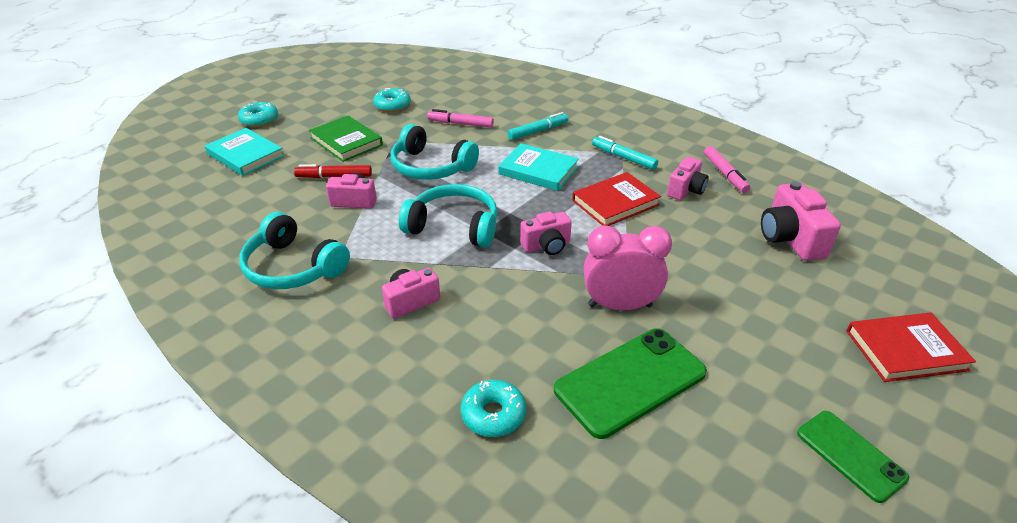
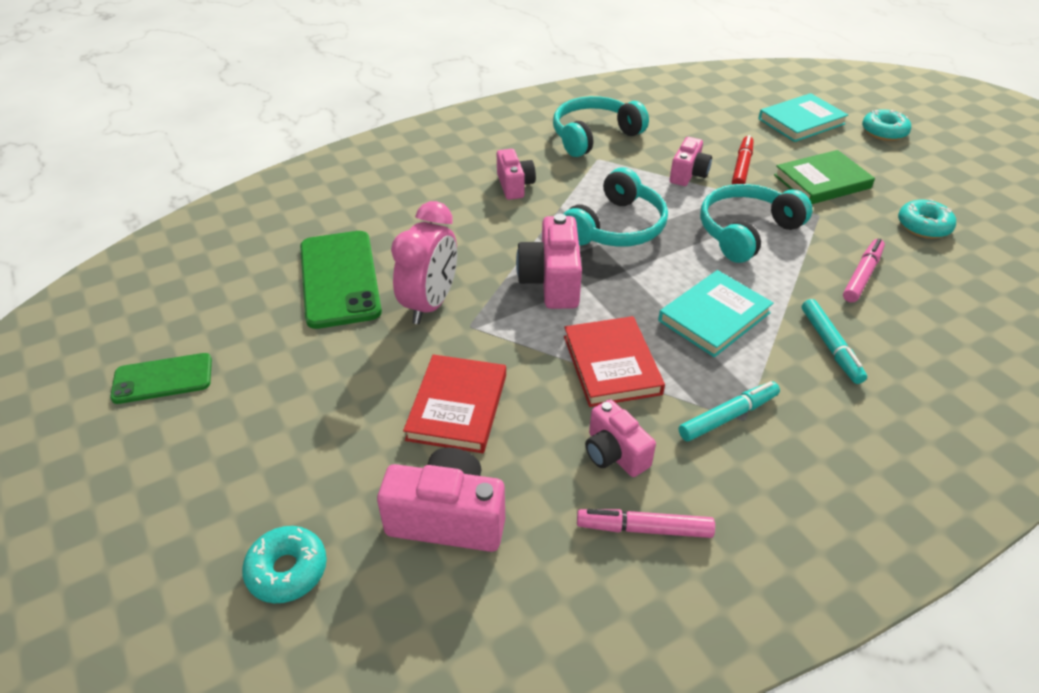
camera: 110 degrees right, 5 degrees up
(493, 414) = (366, 203): turquoise donut -> turquoise donut (287, 570)
(546, 246) = (551, 281): pink camera -> pink camera, size x1.54
(905, 350) = (206, 509): red book -> red book (457, 407)

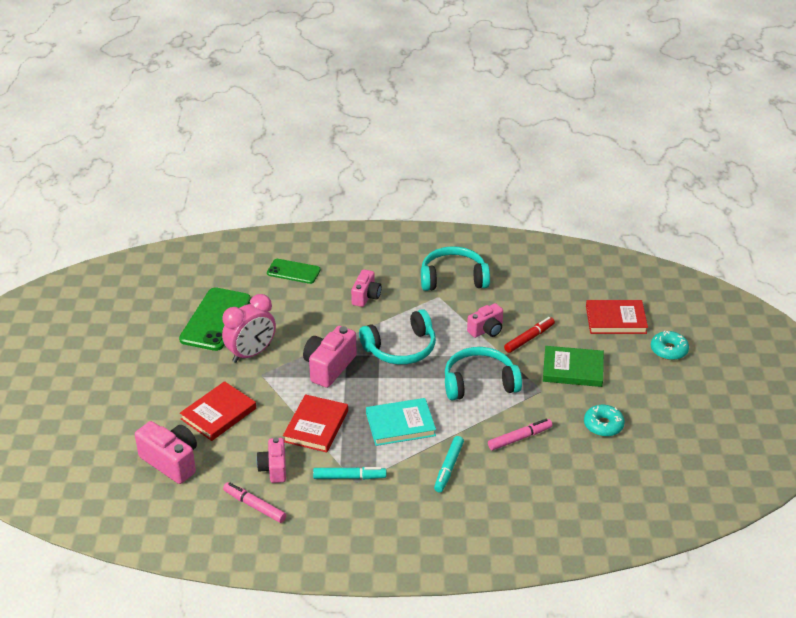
camera: 30 degrees right, 5 degrees down
(163, 379) = (92, 341): green phone -> green phone (293, 271)
(287, 570) = (88, 452): turquoise donut -> none
(801, 121) = (616, 320): turquoise book -> red book

